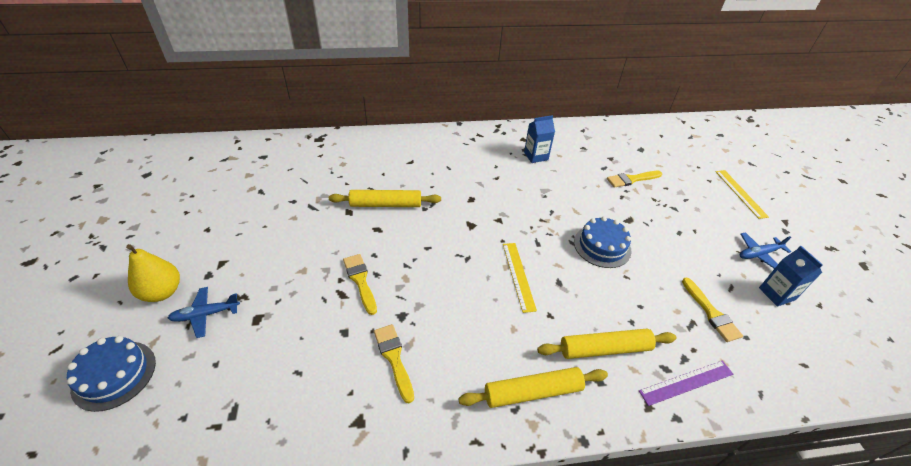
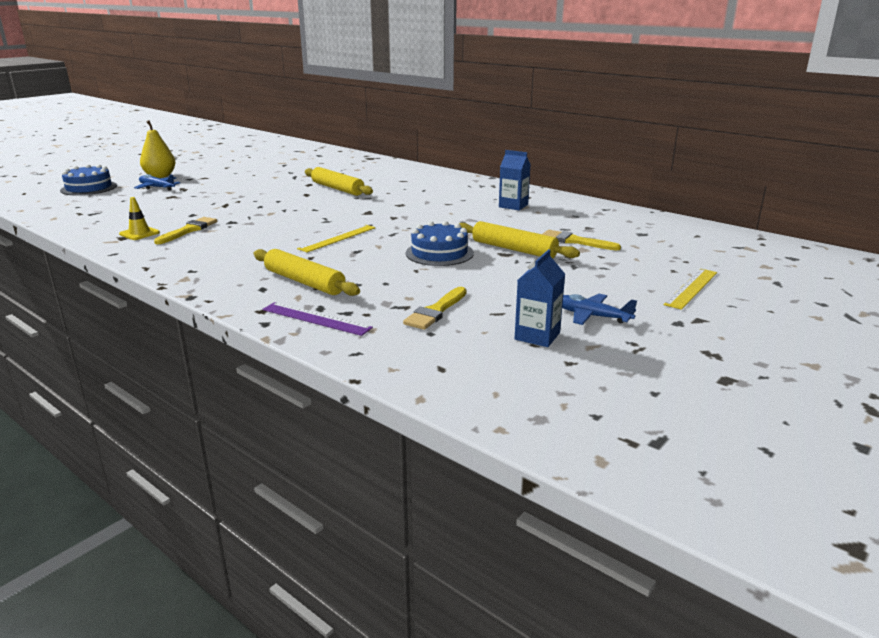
camera: 50 degrees right, 20 degrees down
(360, 281) = (246, 205): yellow brush -> none
(360, 401) = (139, 233): none -> yellow traffic cone
(532, 392) = (217, 271): yellow rolling pin -> yellow rolling pin (514, 249)

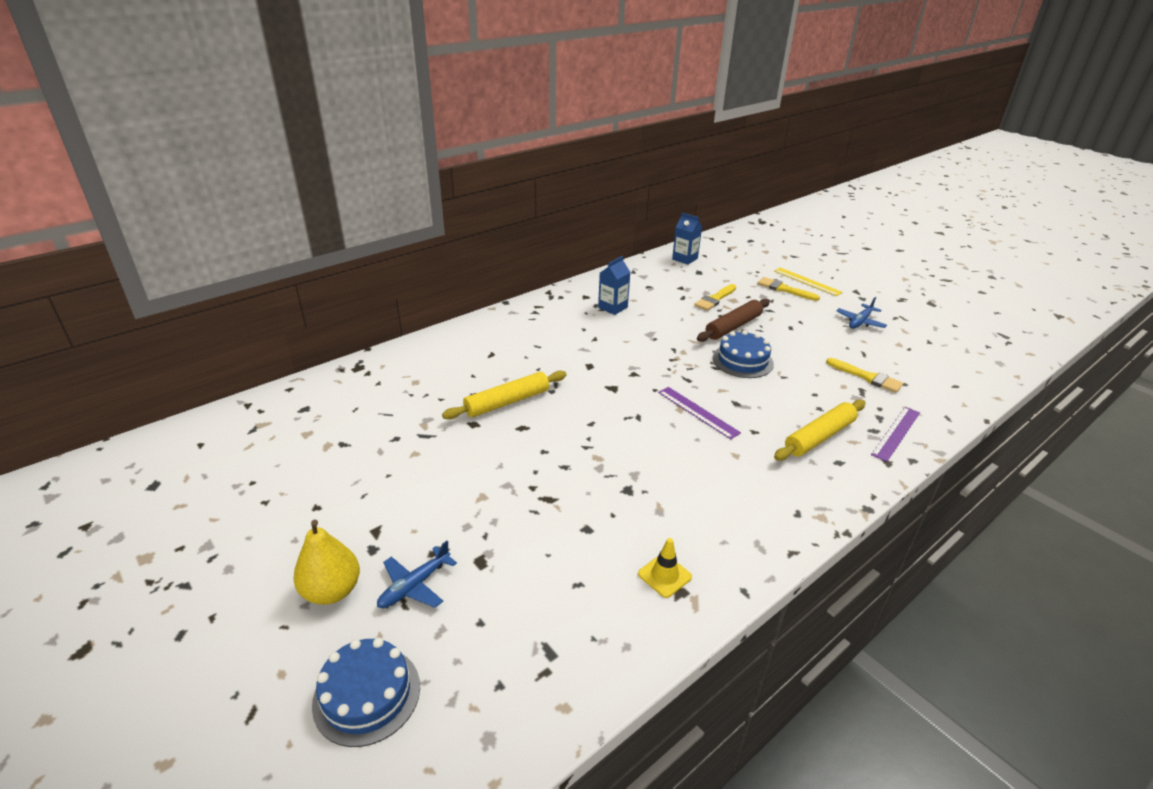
camera: 80 degrees left, 10 degrees up
(188, 230) = (657, 527): yellow brush -> yellow brush (784, 289)
(337, 238) = (698, 412): yellow ruler -> purple ruler
(514, 249) = (733, 326): yellow rolling pin -> brown rolling pin
(537, 336) = (896, 345): blue carton -> blue carton (685, 259)

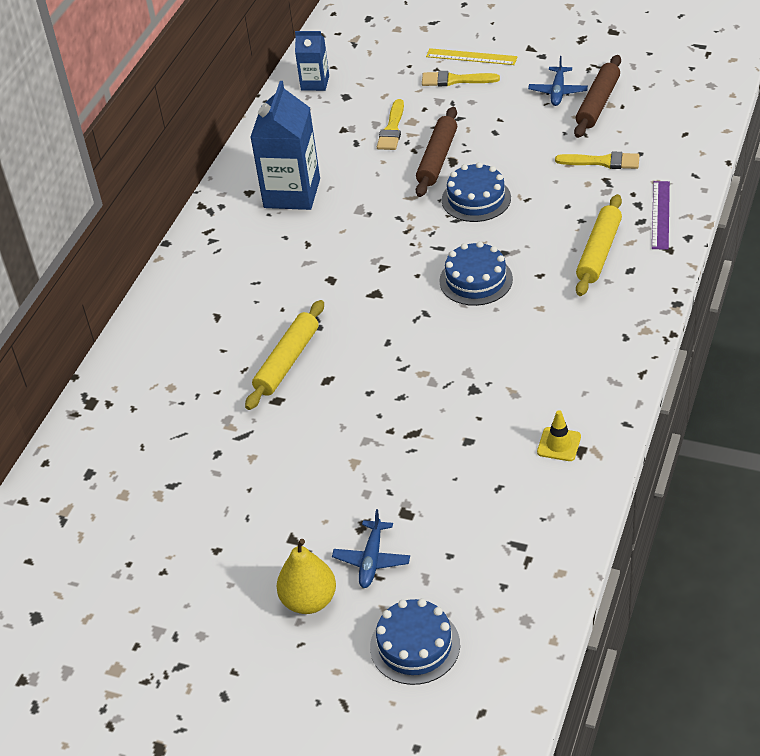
camera: 25 degrees left, 10 degrees up
(612, 307) = (292, 193): blue carton -> blue carton, size x1.80
(698, 412) = (476, 280): purple ruler -> blue cake
(889, 340) = (598, 103): none -> brown rolling pin

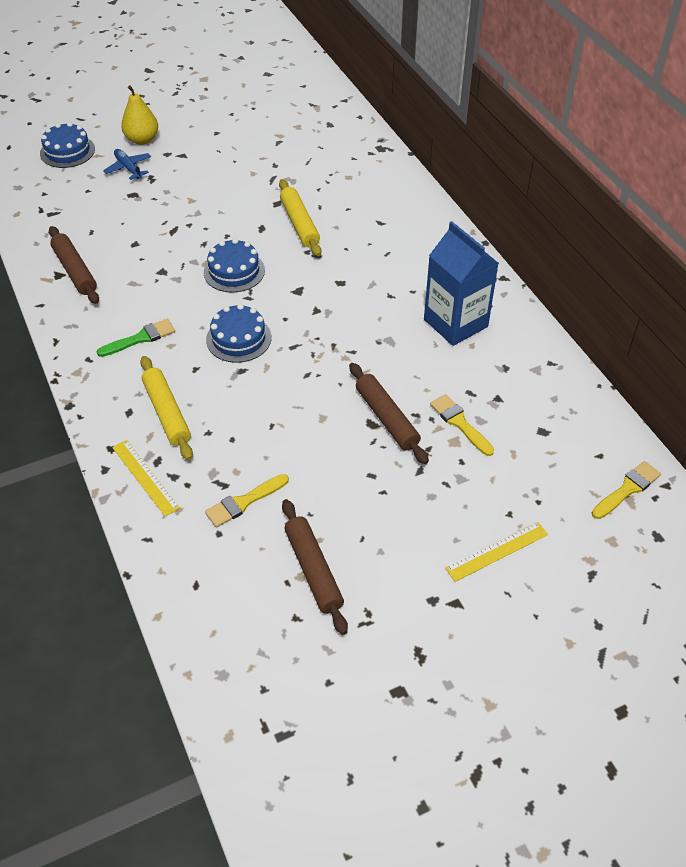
camera: 130 degrees right, 5 degrees up
(315, 83) = (588, 428): blue carton -> none
(455, 80) = (475, 511): yellow brush -> yellow brush (627, 489)
(476, 199) = (312, 401): blue cake -> blue cake (234, 271)
(558, 92) = (366, 560): blue plane -> none
(559, 444) = (75, 271): yellow traffic cone -> brown rolling pin
(560, 330) = (140, 338): none -> green brush
(660, 215) = (145, 477): purple ruler -> yellow ruler

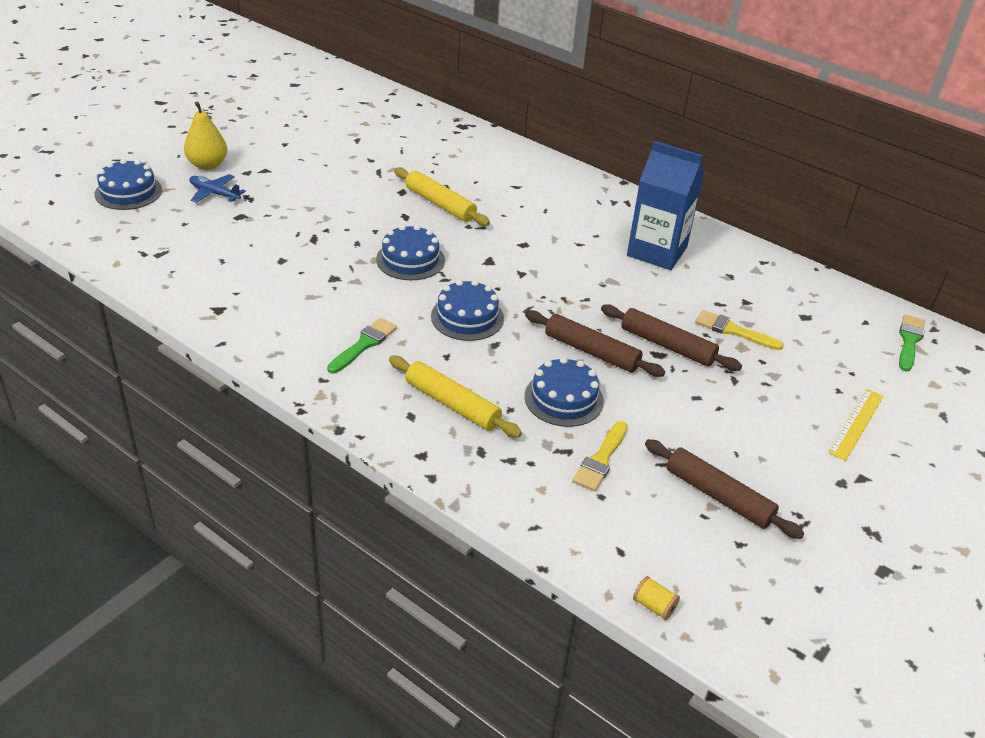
camera: 30 degrees left, 10 degrees down
(75, 271) = (234, 301): brown rolling pin -> brown rolling pin (591, 352)
(145, 477) = (481, 470): yellow ruler -> none
(184, 640) = (654, 606): none -> yellow spool
(258, 438) = (563, 398): none -> blue cake
(627, 489) = (909, 341): yellow brush -> green brush

